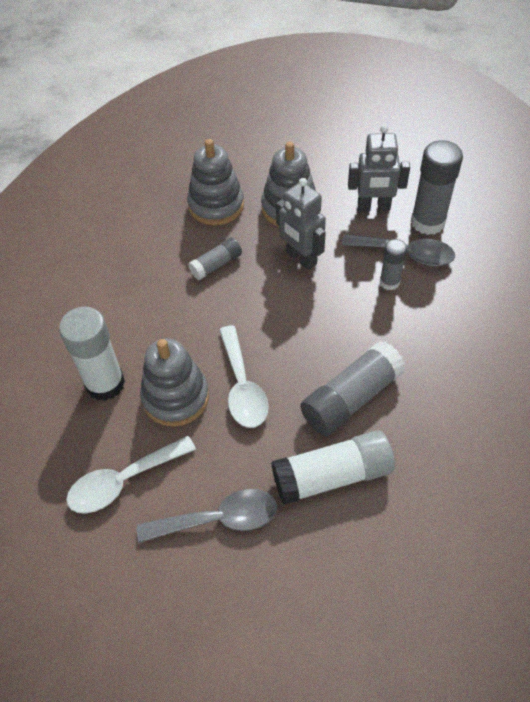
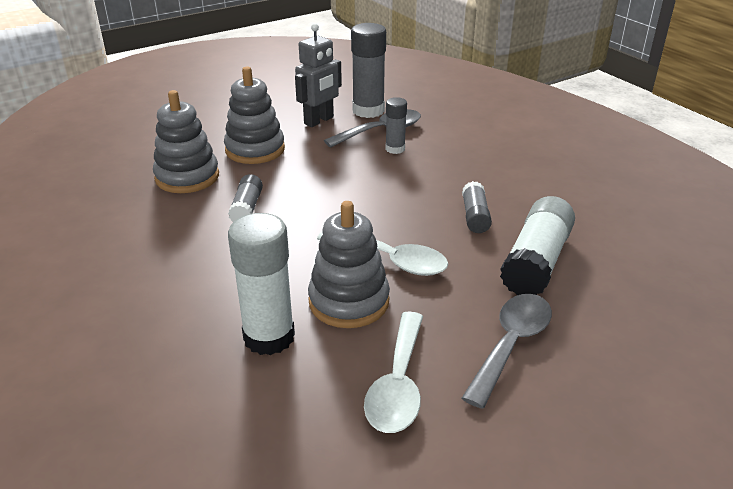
camera: 50 degrees left, 20 degrees down
(300, 258) = (311, 169): grey robot -> none
(351, 398) = (475, 216): grey glue stick -> grey glue stick, size x0.56

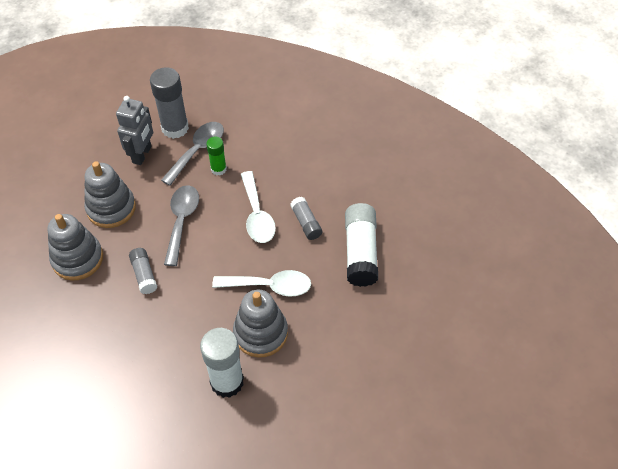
camera: 25 degrees left, 20 degrees up
(395, 149) = (218, 169): grey glue stick -> green glue stick
(398, 384) = (320, 384): white spoon -> white spoon (257, 215)
(511, 345) = (370, 328): grey spoon -> grey spoon (182, 221)

